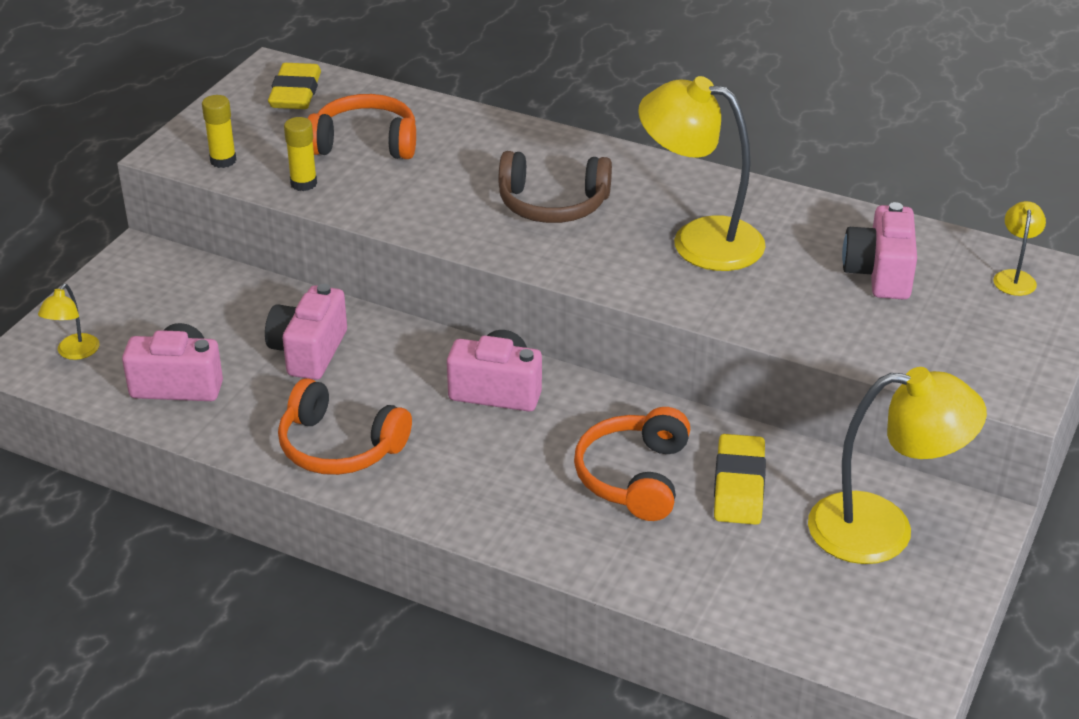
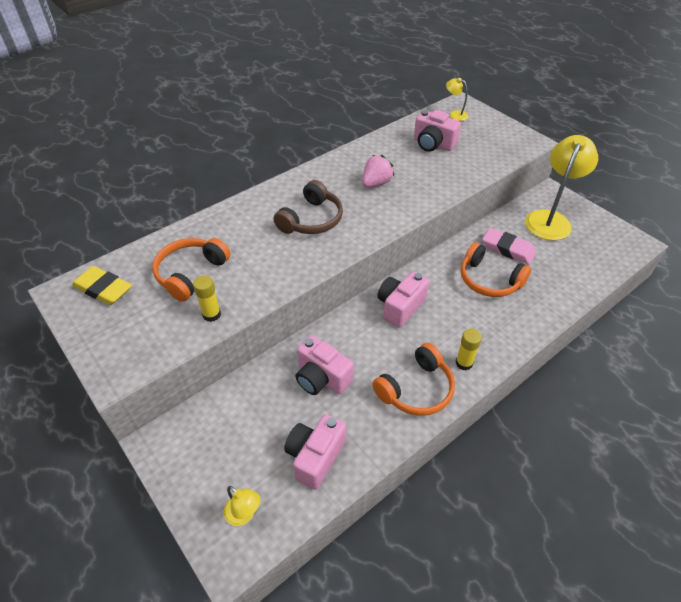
camera: 65 degrees left, 10 degrees up
(223, 161) = (151, 348): yellow glue stick -> yellow glue stick (464, 363)
(699, 240) = (376, 183): yellow lamp -> pink strawberry
(739, 486) = (508, 249): yellow eraser -> pink eraser

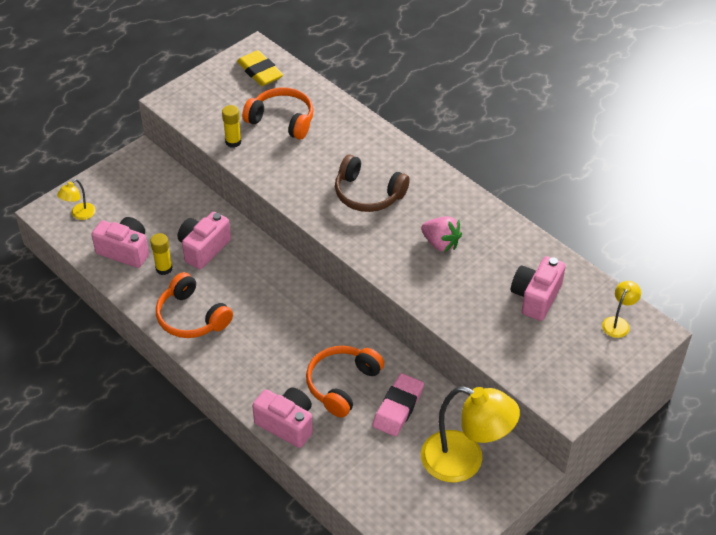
camera: 85 degrees right, 0 degrees up
(103, 289) = (260, 72): yellow eraser -> yellow eraser turned 60 degrees counterclockwise
(400, 307) = (295, 304): pink camera -> pink camera (287, 424)
(464, 363) = (223, 355): yellow glue stick -> yellow glue stick (164, 268)

